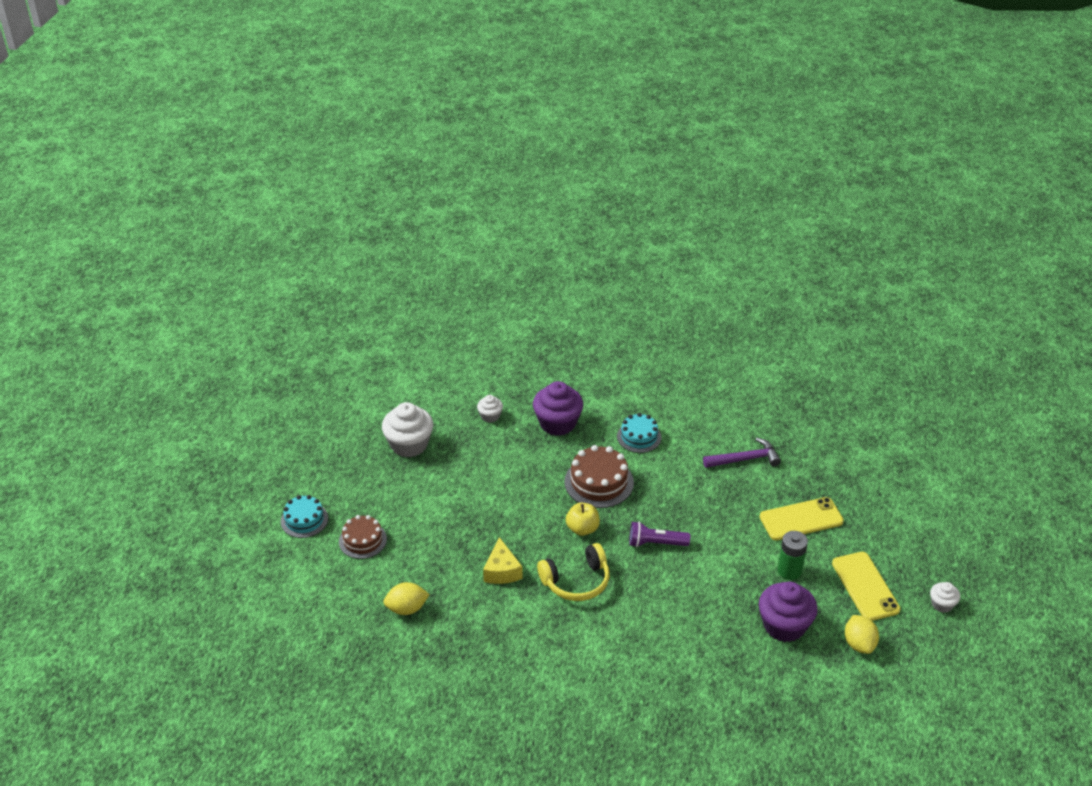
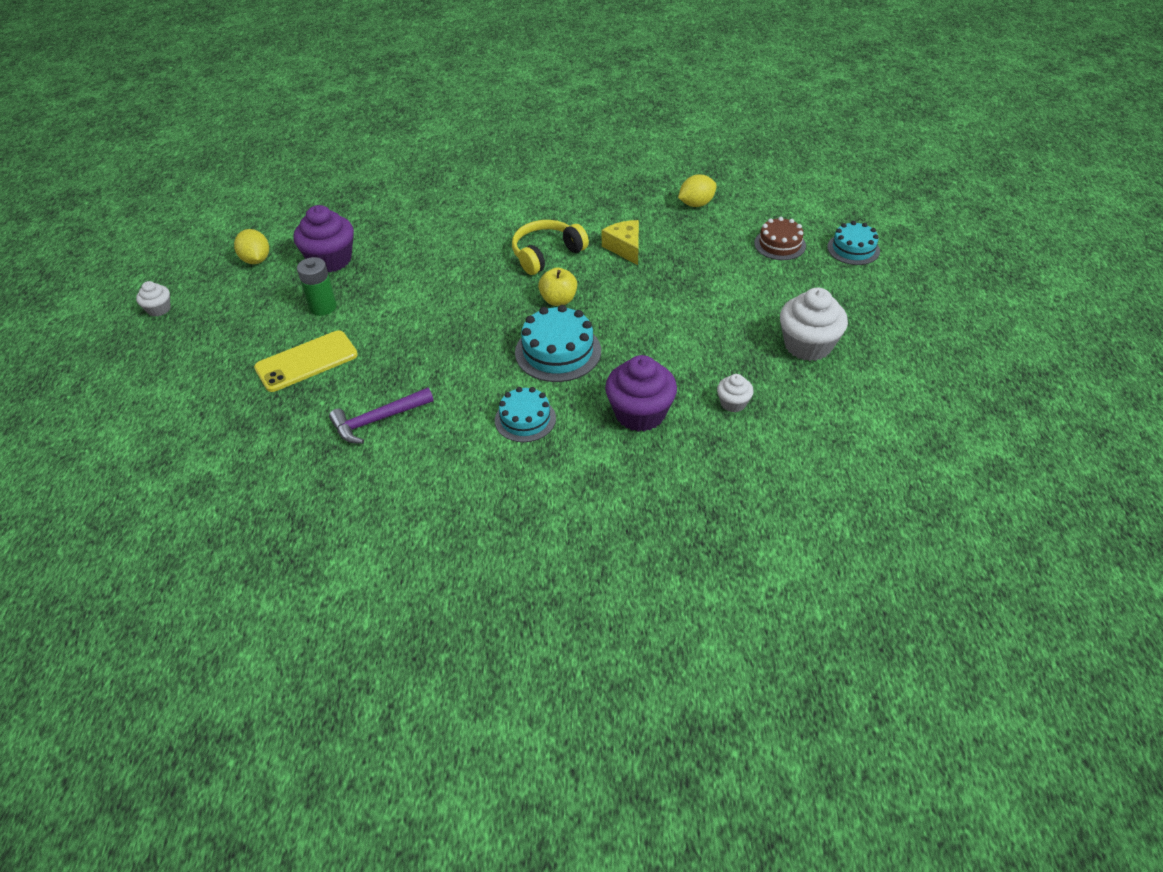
camera: 165 degrees right, 5 degrees up
(599, 482) = (558, 351): brown cake -> turquoise cake
(655, 543) = (474, 303): purple flashlight -> none
(865, 586) = (240, 309): yellow phone -> none

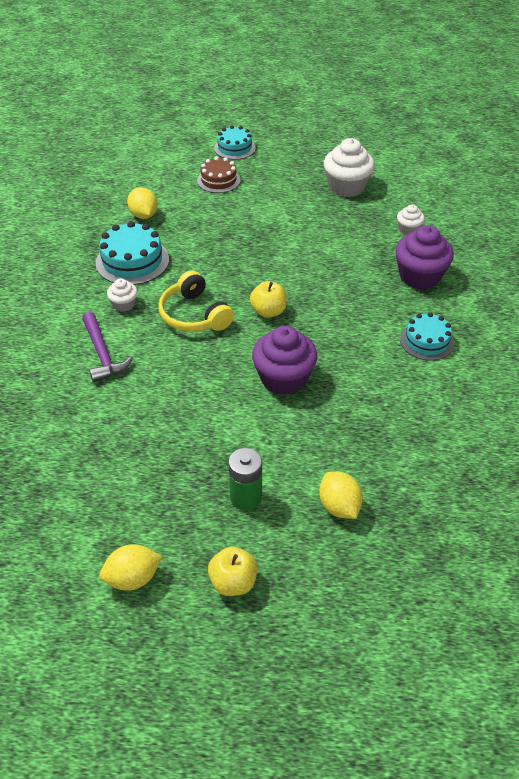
camera: 85 degrees left, 0 degrees up
(159, 309) = (216, 687): white cupcake -> white cupcake (124, 304)
(242, 308) = (233, 582): none -> yellow apple
(306, 361) = (339, 506): yellow phone -> yellow lemon
(330, 260) = (155, 496): purple cupcake -> purple cupcake (284, 378)
(377, 420) = (429, 442): purple hammer -> purple hammer (102, 354)
(558, 351) = (341, 316): turquoise cake -> turquoise cake (132, 261)
(625, 248) = (199, 264): yellow cheese -> none

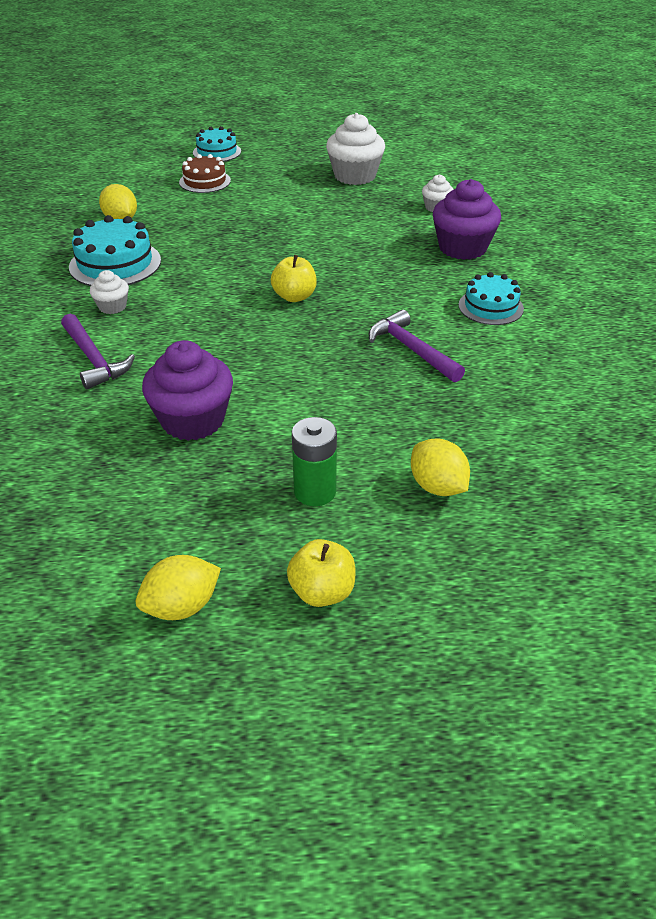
camera: 10 degrees left, 5 degrees down
(194, 315) = (204, 309): yellow headphones -> none
(284, 378) = (330, 360): purple cupcake -> purple cupcake (193, 420)
(351, 376) = (411, 349): none -> purple hammer

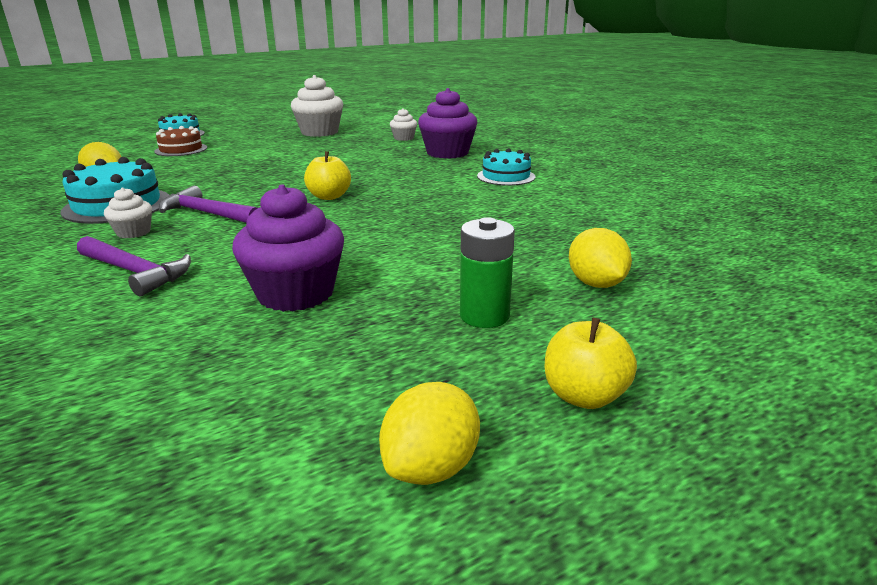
camera: 25 degrees left, 15 degrees down
(411, 349) = (469, 208): purple hammer -> purple hammer (207, 213)
(437, 486) = (596, 284): yellow lemon -> yellow lemon turned 45 degrees clockwise

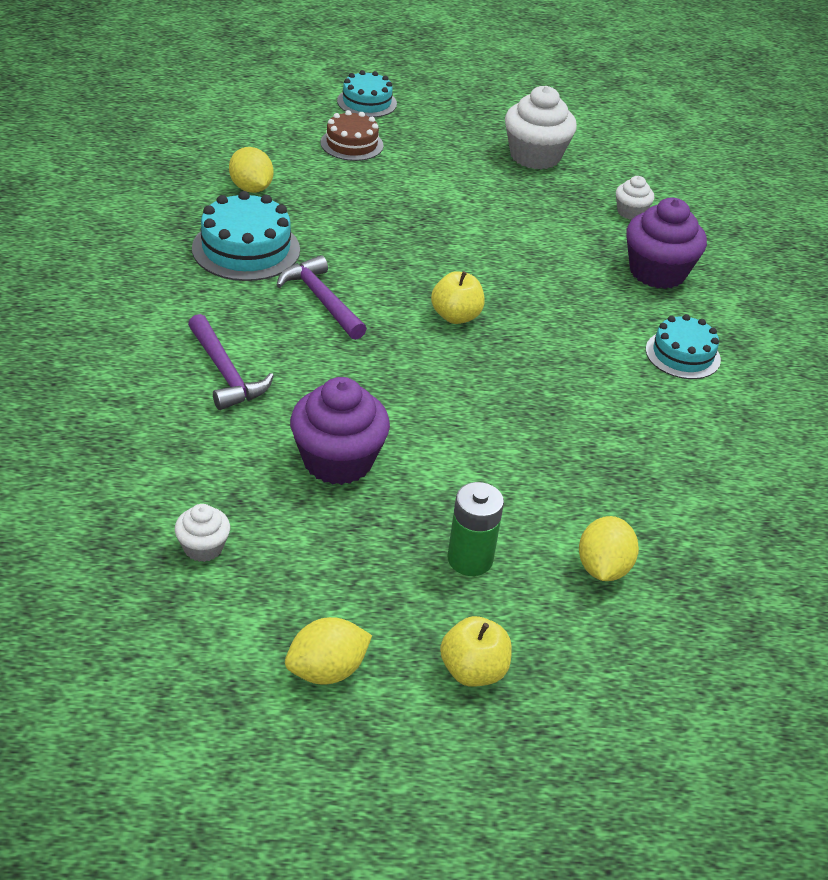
camera: 25 degrees right, 15 degrees up
(133, 232) = (244, 306): white cupcake -> white cupcake (203, 547)

